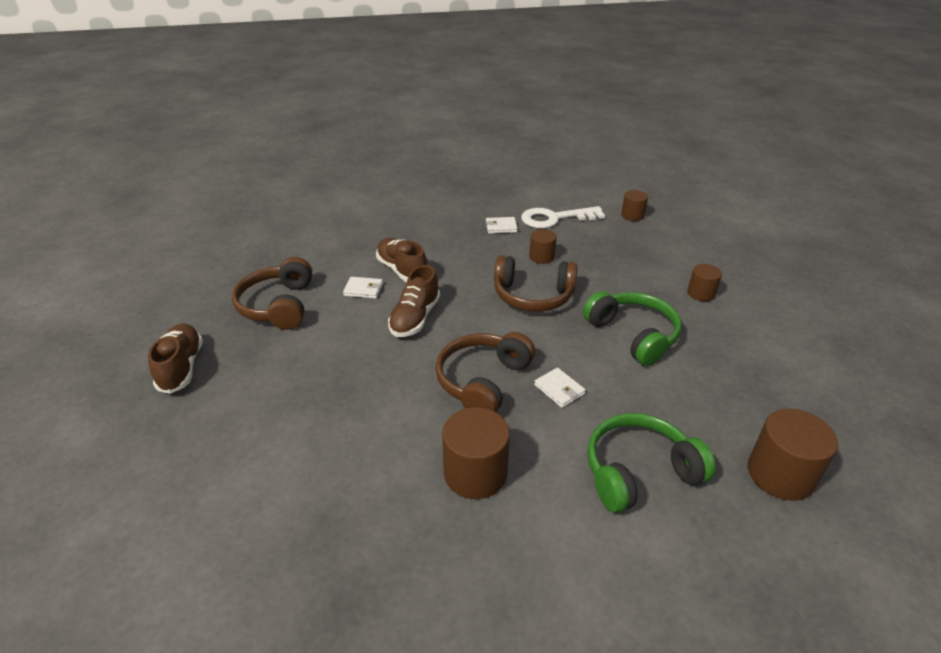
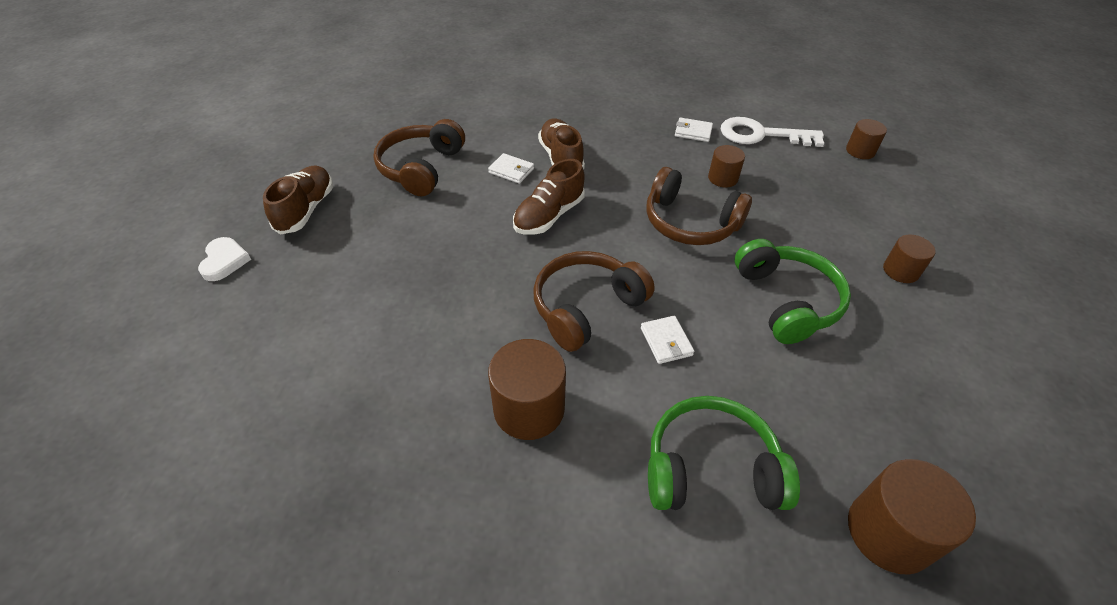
camera: 20 degrees right, 10 degrees up
(118, 433) = (224, 261): none -> white heart

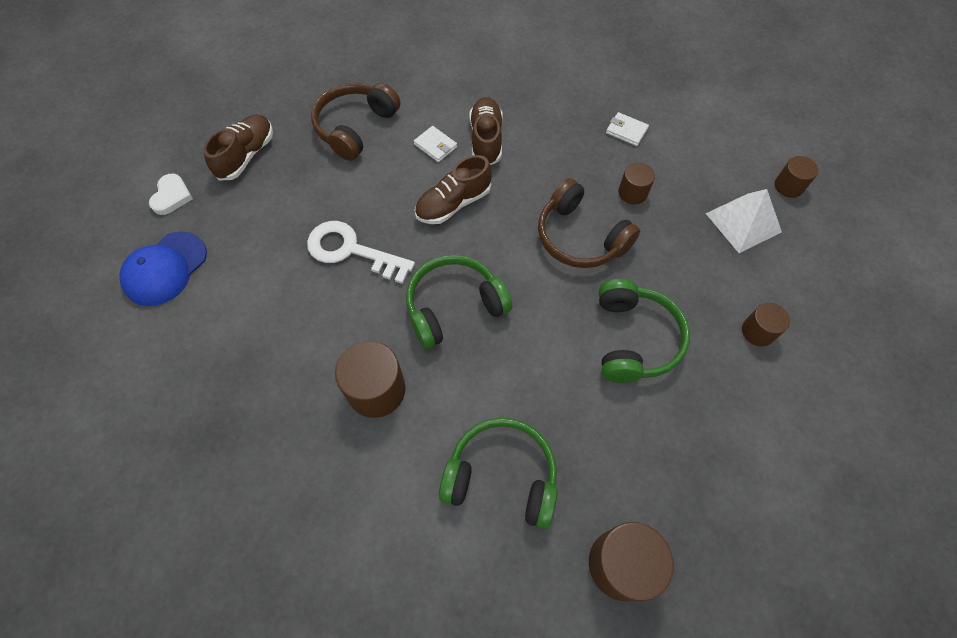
camera: 15 degrees right, 15 degrees up
(231, 334) = (165, 269): none -> blue cap
(586, 307) = (454, 306): brown headphones -> green headphones
(666, 341) = (510, 355): white wallet -> none
(761, 135) = (694, 147): white key -> white key (351, 251)
(836, 185) = (743, 222): none -> white pyramid

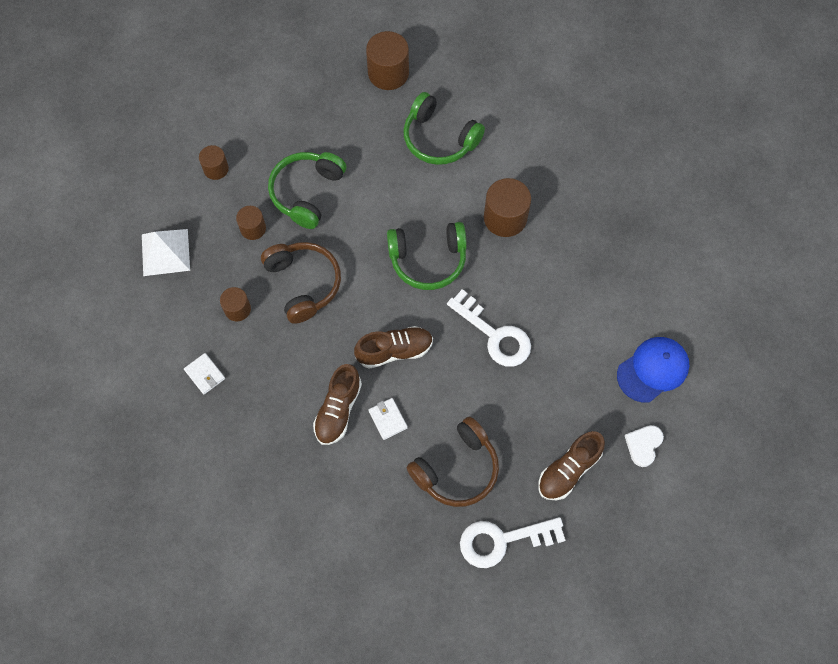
camera: 160 degrees left, 5 degrees up
(298, 90) = (502, 540): none -> white key
(788, 186) = (104, 270): brown cylinder -> brown cylinder (253, 228)

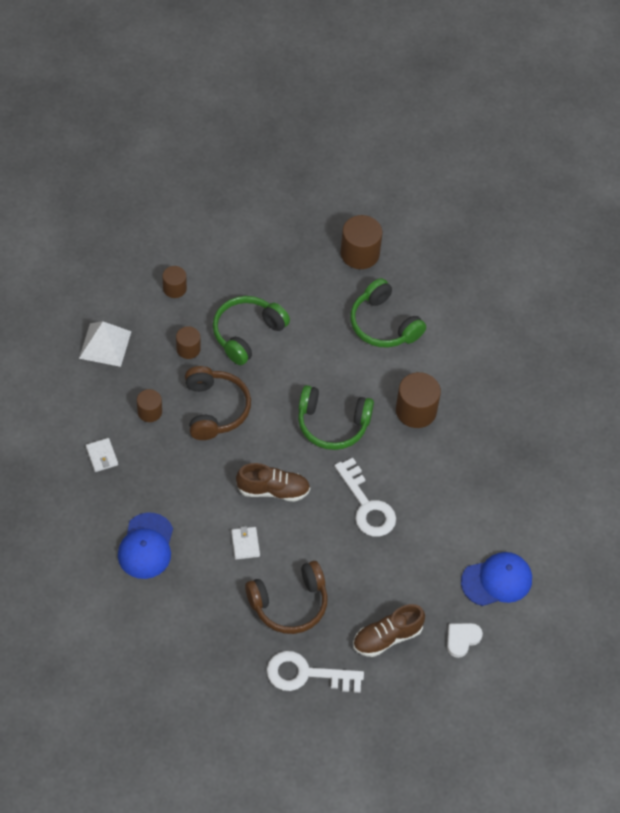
camera: 15 degrees right, 10 degrees down
(286, 458) = (146, 546): none -> blue cap
(338, 410) = (205, 522): brown shoe -> none

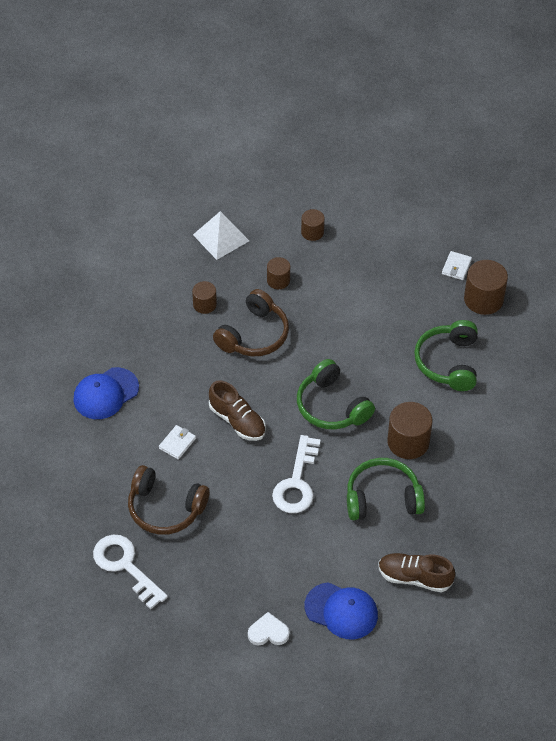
camera: 45 degrees right, 5 degrees down
(102, 456) = (139, 311): white wallet -> white wallet (456, 267)
(247, 333) = (333, 298): green headphones -> green headphones (382, 498)
(387, 637) = (212, 587): brown shoe -> brown shoe (414, 577)

